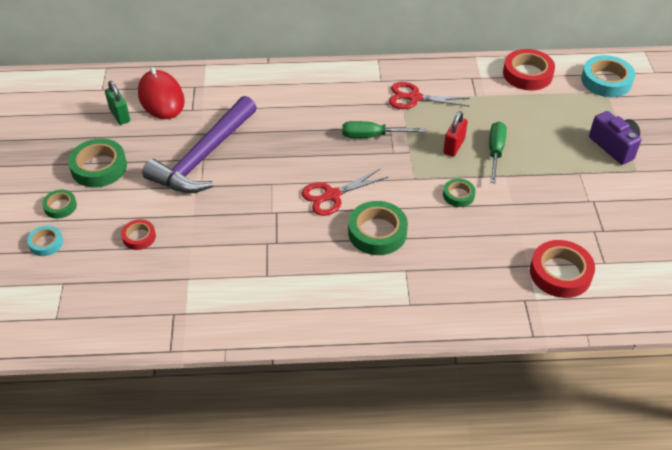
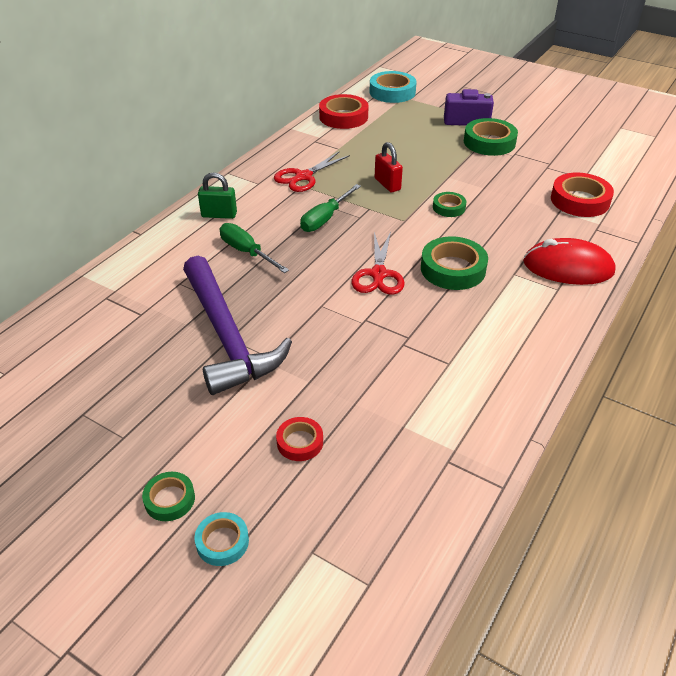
camera: 55 degrees left, 5 degrees down
(99, 167) = (141, 432): green tape -> green tape (489, 142)
(120, 115) = (73, 376): green padlock -> green padlock (219, 215)
(161, 98) = (89, 330): red mouse -> red mouse (568, 267)
(495, 152) = (416, 169): green screwdriver -> green screwdriver (246, 252)

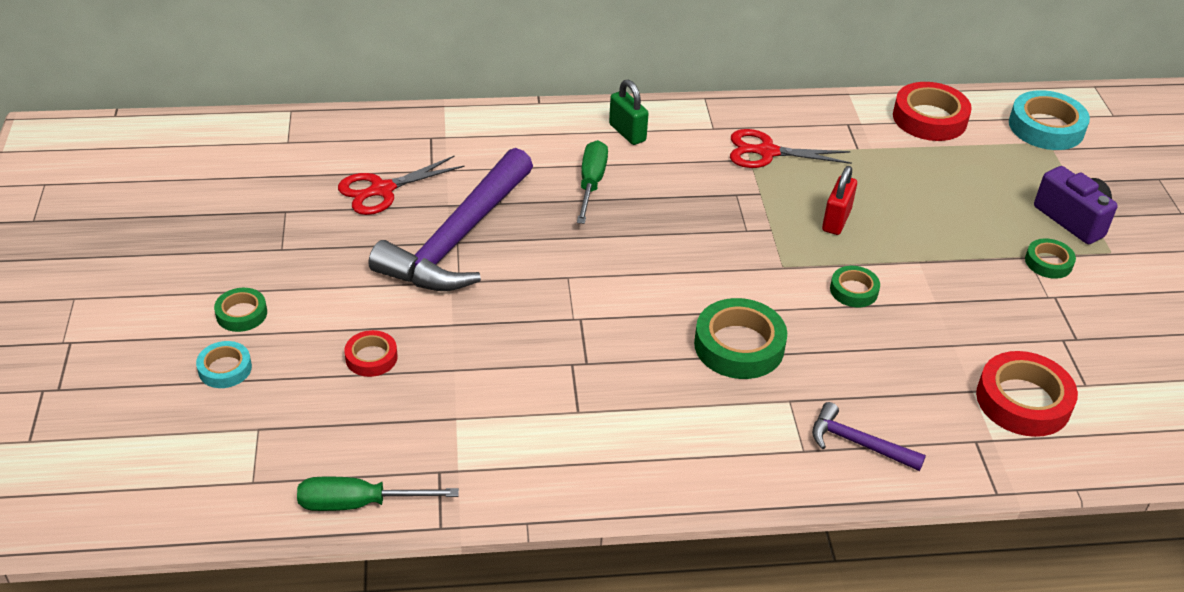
camera: 50 degrees right, 0 degrees up
(325, 219) = (711, 207): green screwdriver -> green screwdriver (358, 504)
(378, 275) = (662, 293): red scissors -> red scissors (381, 190)
(489, 142) = (1048, 262): green tape -> green tape, size x0.56
(568, 267) = (858, 443): red mouse -> purple hammer

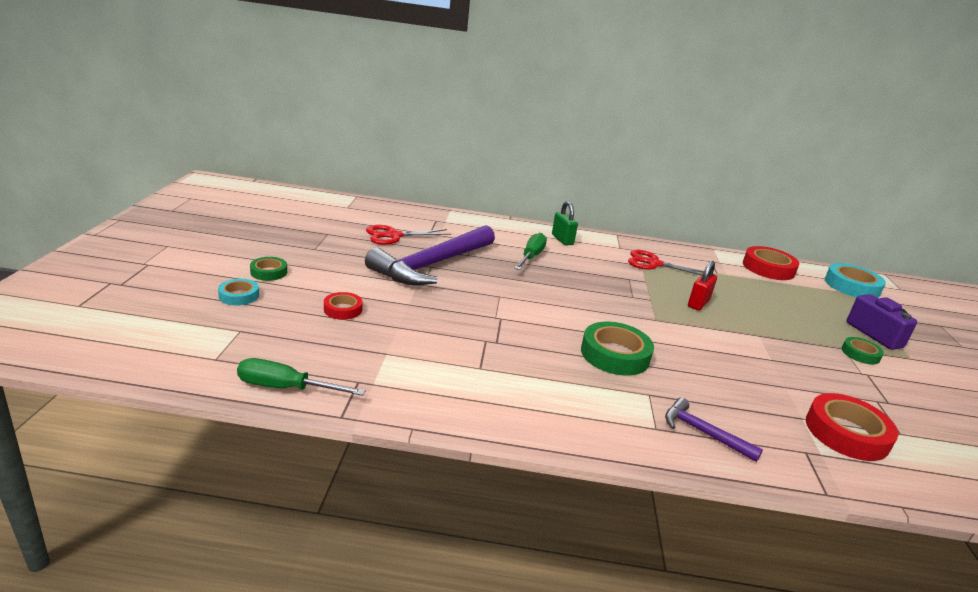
camera: 10 degrees right, 15 degrees down
(853, 290) = (708, 341): green tape -> none

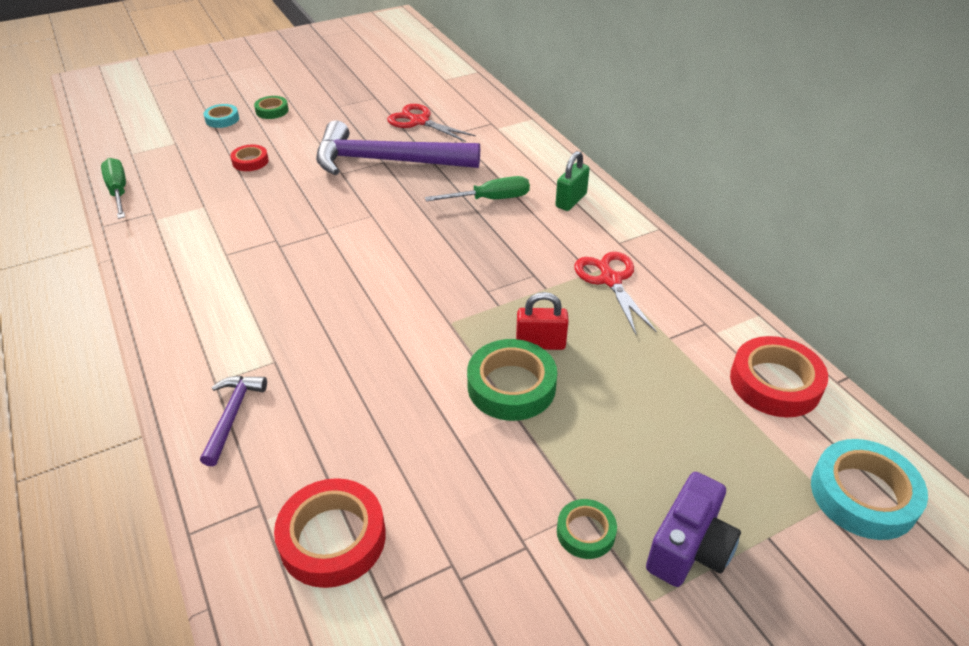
camera: 60 degrees right, 15 degrees up
(615, 354) = (331, 318): green tape -> green tape (511, 386)

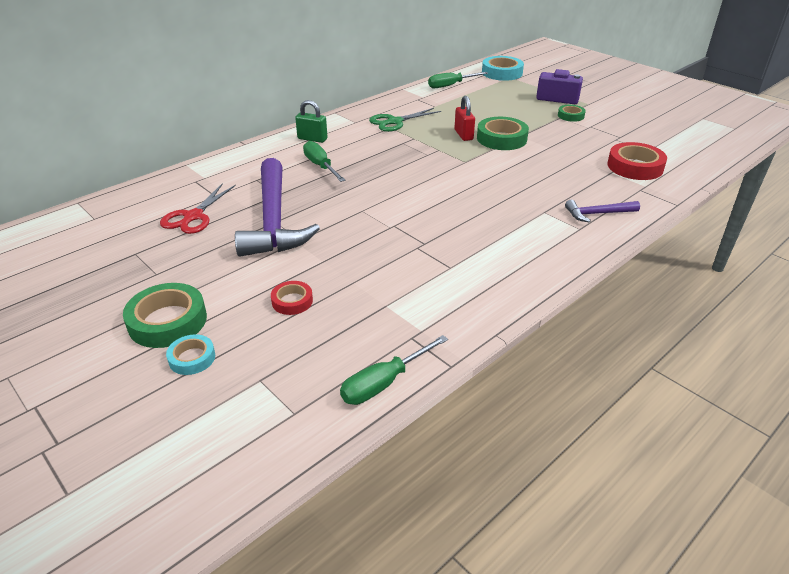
camera: 105 degrees left, 5 degrees down
(272, 111) = (167, 321): green tape -> green tape, size x1.79
(610, 279) = (394, 122): red scissors -> green scissors
(775, 383) = (450, 85): red tape -> green screwdriver

